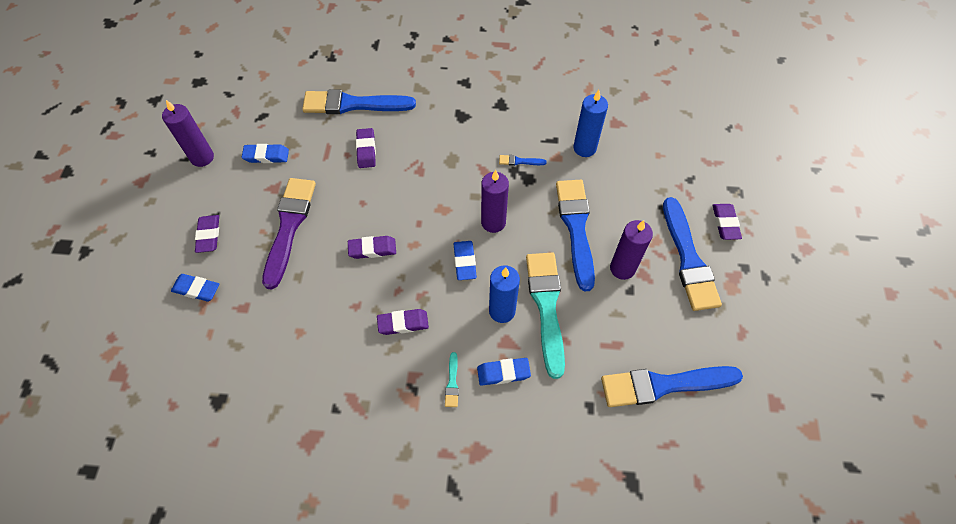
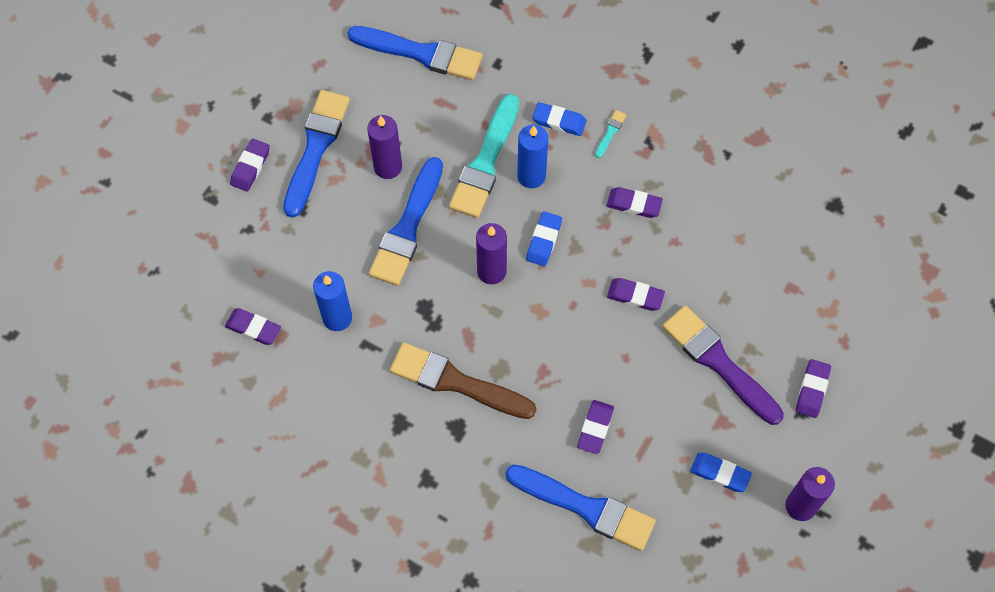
camera: 155 degrees left, 5 degrees up
(196, 289) = (837, 329): blue eraser -> none
(289, 226) = (718, 362): purple brush -> purple brush turned 105 degrees clockwise
(477, 141) = (456, 382): none -> brown brush
(519, 161) = (422, 333): blue brush -> none
(635, 120) = (253, 328): none -> purple eraser

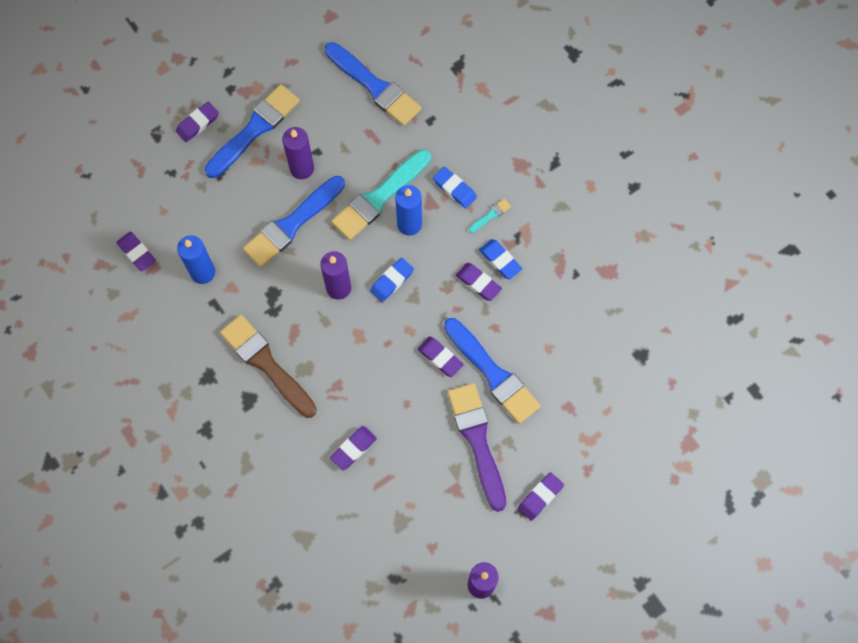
camera: 25 degrees right, 5 degrees up
(586, 507) = (314, 507): blue brush -> blue brush (493, 374)
(720, 473) = (431, 529): blue eraser -> blue eraser (500, 260)

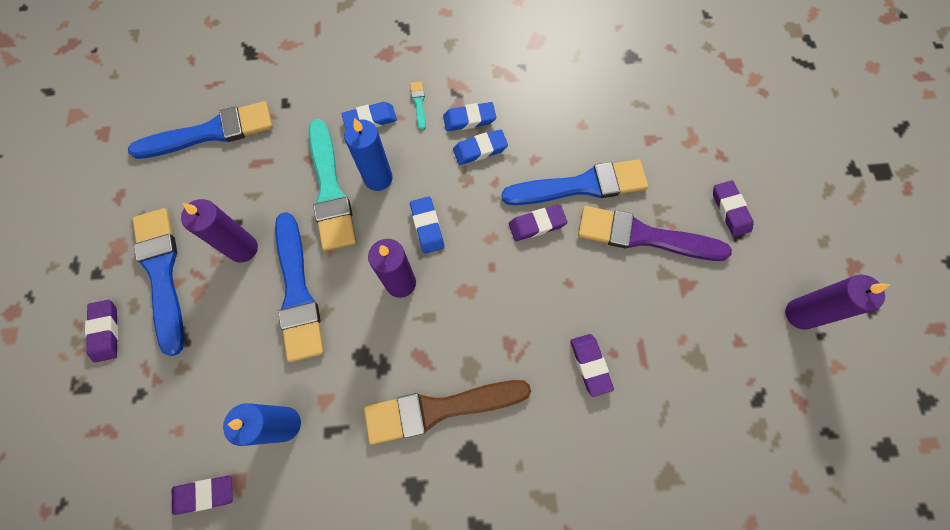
camera: 60 degrees left, 0 degrees up
(478, 283) = (480, 149): purple eraser -> blue eraser

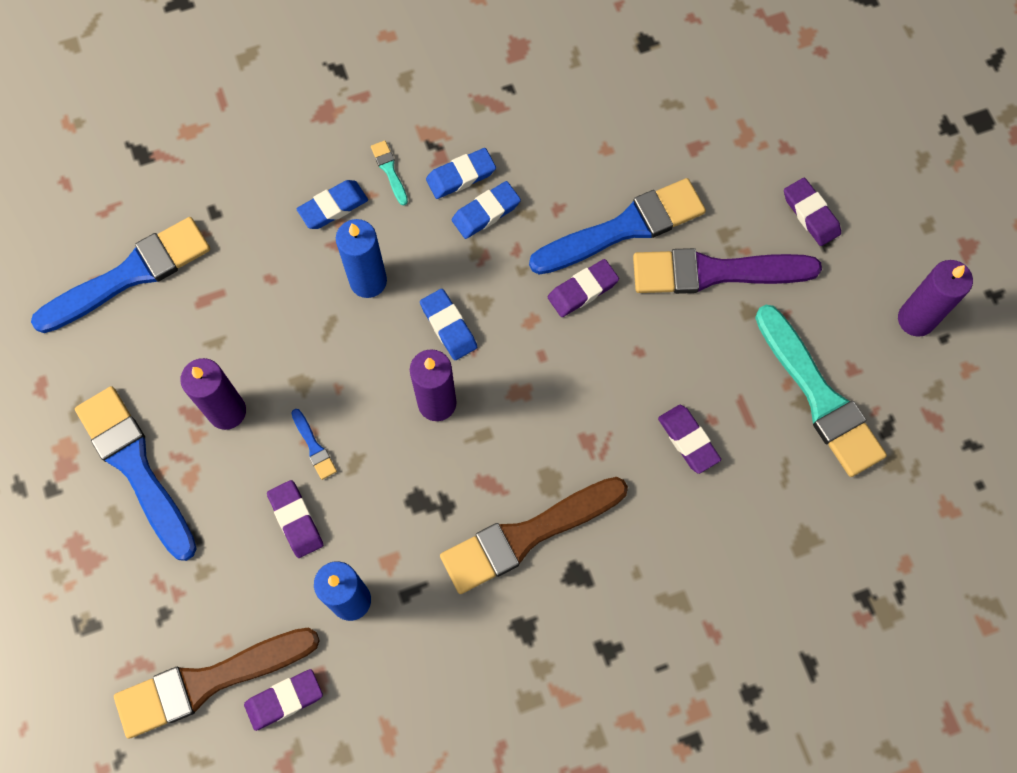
camera: 15 degrees left, 0 degrees up
(105, 331) = (92, 554): purple eraser -> purple eraser (296, 520)
(152, 460) = (209, 681): none -> brown brush
(297, 292) = (314, 447): blue brush -> blue brush, size x0.40
(330, 190) = (312, 312): turquoise brush -> turquoise brush (819, 397)

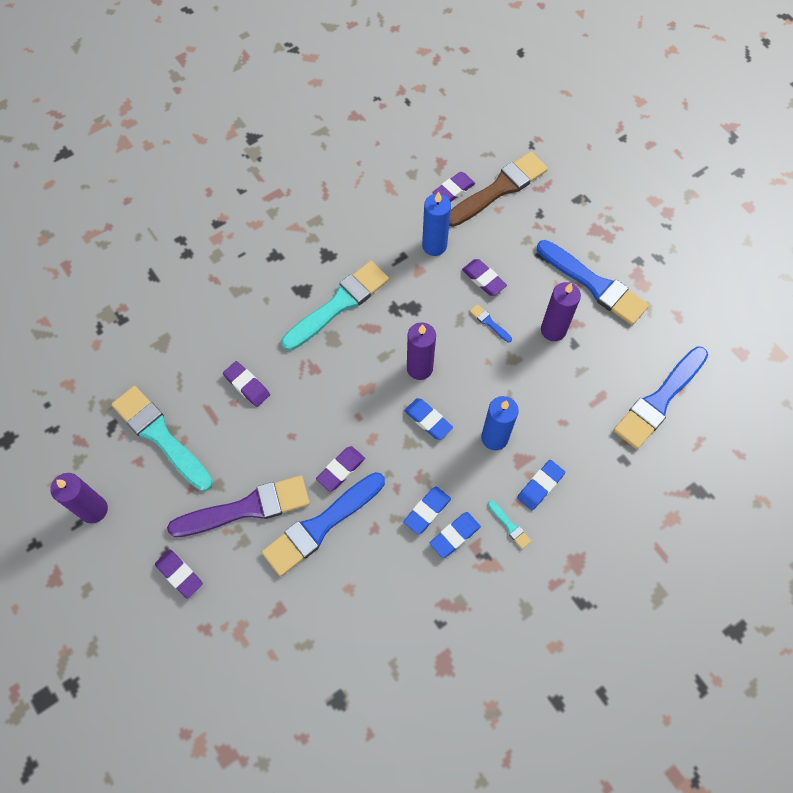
camera: 165 degrees right, 5 degrees down
(527, 535) = (339, 304): brown brush -> turquoise brush

